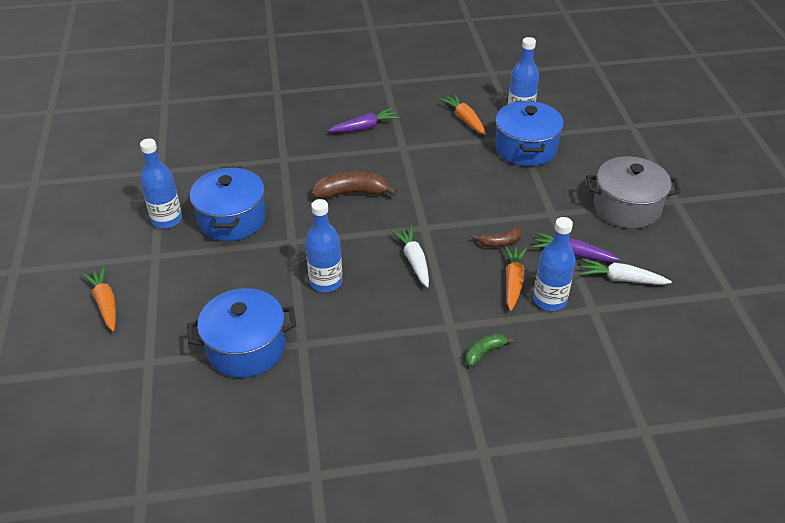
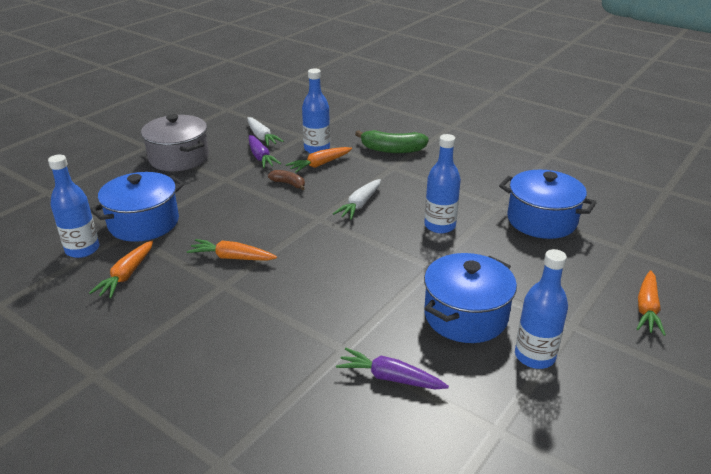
camera: 135 degrees left, 10 degrees down
(351, 193) = (331, 273): brown banana -> none
(364, 127) = (216, 330): purple carrot -> purple carrot (390, 378)
(428, 164) = (232, 257): none -> orange carrot
(484, 352) = (392, 150): green banana -> green banana, size x1.77

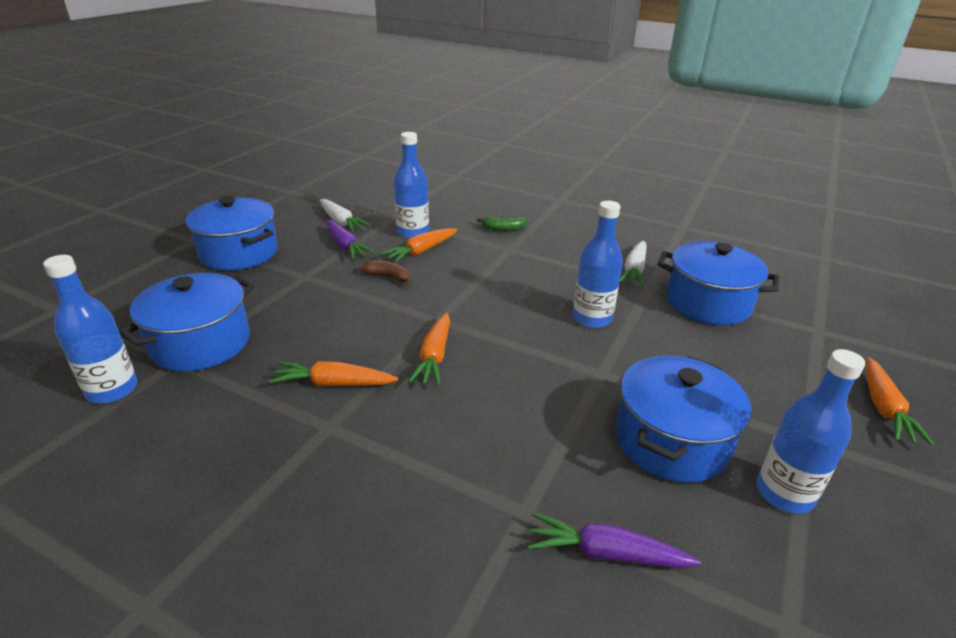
camera: 10 degrees left, 0 degrees up
(126, 275) = (182, 424): orange carrot -> orange carrot (434, 356)
(179, 158) = (239, 253): grey pot -> blue pot
(360, 205) = (485, 298): white carrot -> white carrot (634, 270)
(392, 150) = (503, 229): green banana -> green banana, size x0.57

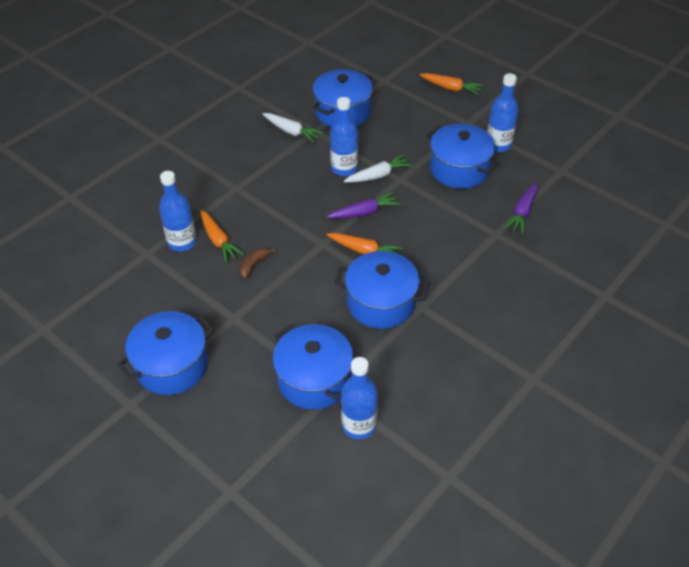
camera: 75 degrees left, 15 degrees up
(334, 384) = (381, 303): orange carrot -> blue pot
(341, 222) = (138, 290): white carrot -> white carrot (378, 175)
(345, 246) = (189, 289): purple carrot -> purple carrot (364, 212)
(503, 229) = (200, 185): green banana -> none

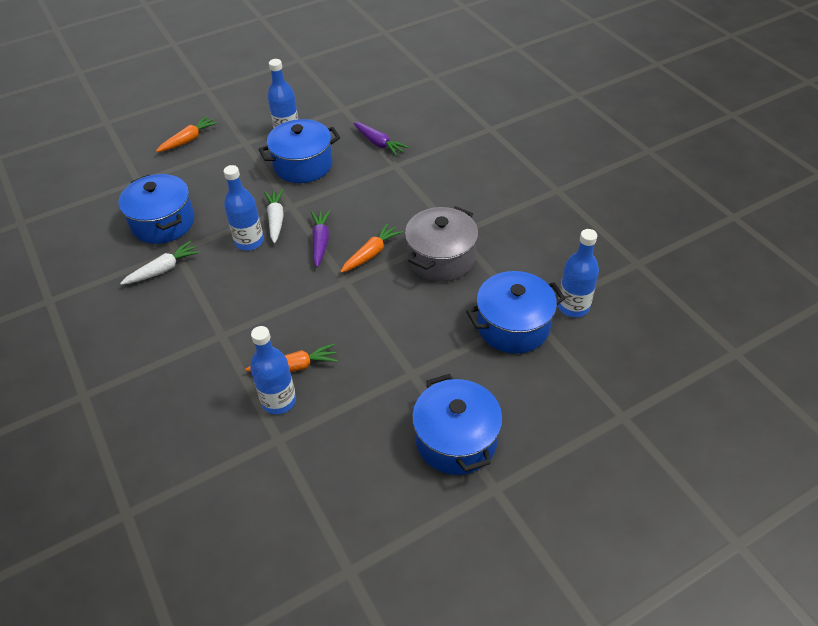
camera: 70 degrees left, 0 degrees up
(254, 265) = (347, 342): brown banana -> none
(381, 303) = (441, 258): blue pot -> grey pot

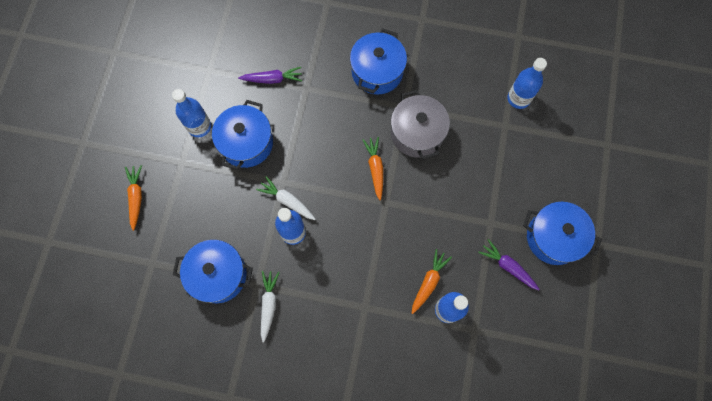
camera: 50 degrees left, 25 degrees up
(320, 241) = (335, 189): purple carrot -> purple carrot (508, 266)
(513, 326) = (504, 141): blue pot -> blue pot (377, 71)

